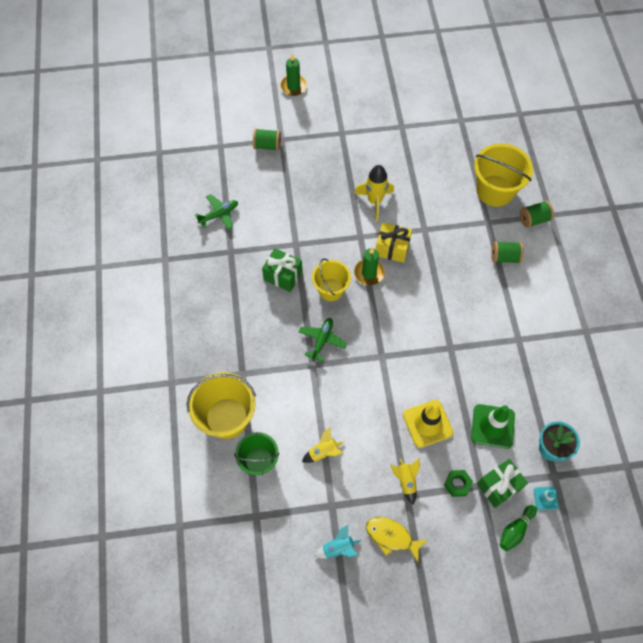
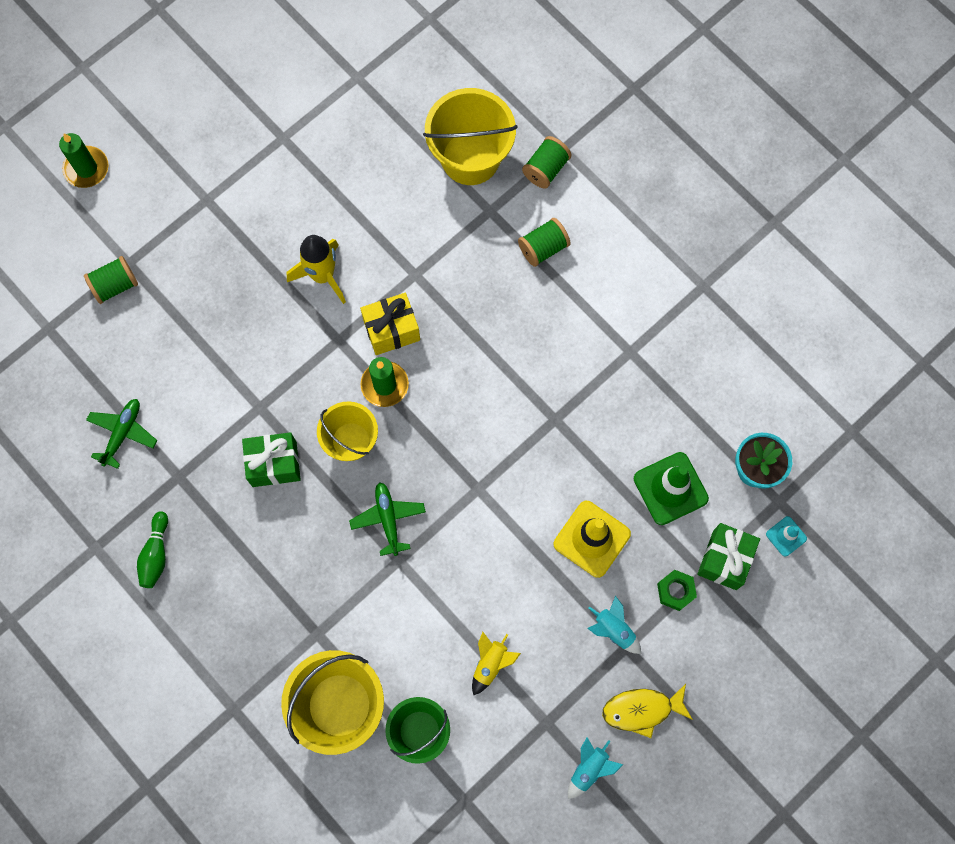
camera: 35 degrees left, 10 degrees up
(406, 481) = (613, 629): yellow rocket -> turquoise rocket
(515, 530) = (776, 600): green bowling pin -> green bowling pin (156, 554)

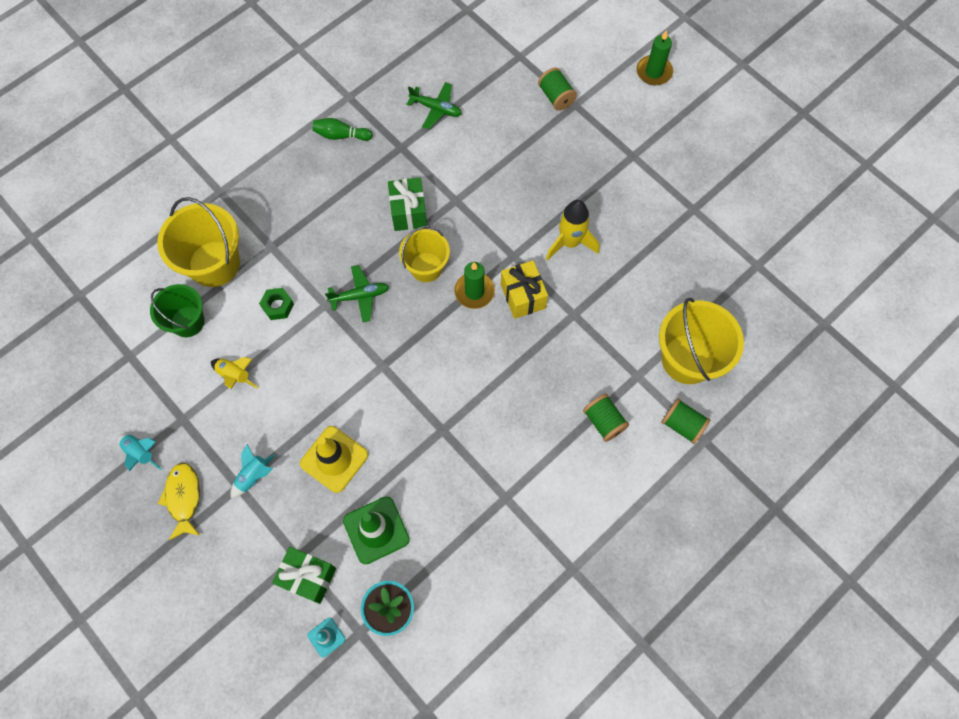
camera: 90 degrees right, 5 degrees down
(675, 591) = (283, 531): green nut -> green nut (278, 306)

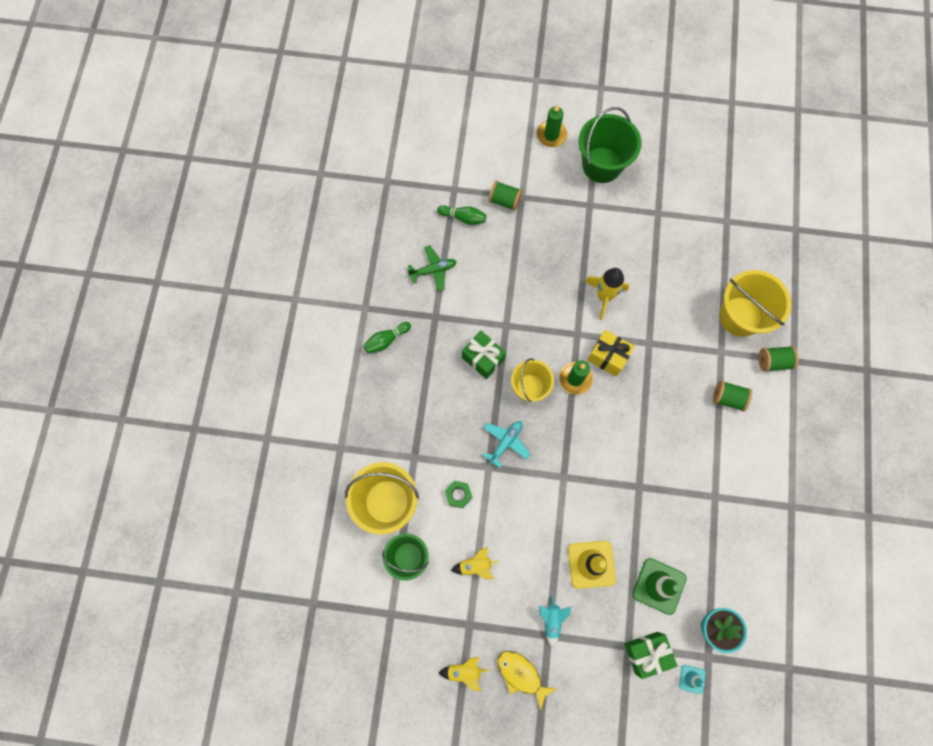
camera: 40 degrees left, 5 degrees up
(141, 453) = (464, 671): turquoise rocket -> yellow rocket
(360, 296) = (505, 442): green plane -> turquoise plane
(505, 85) = (463, 218): none -> green bowling pin
(678, 130) = (602, 165): none -> green bucket

